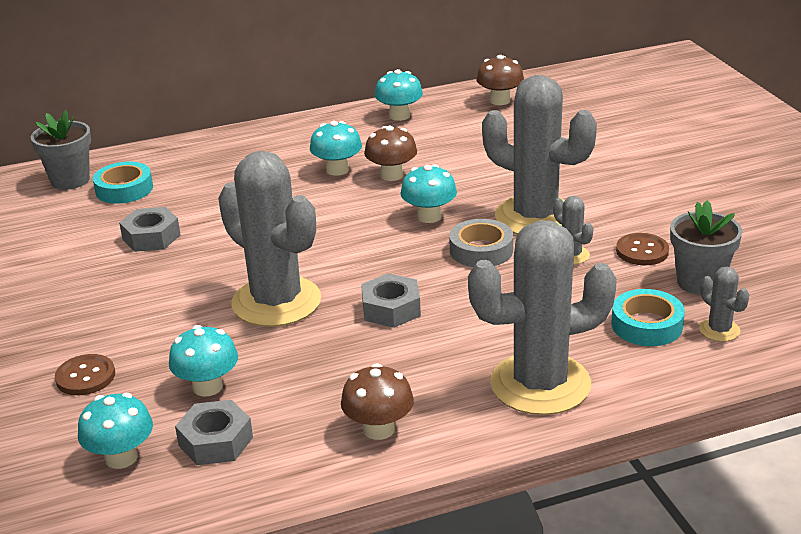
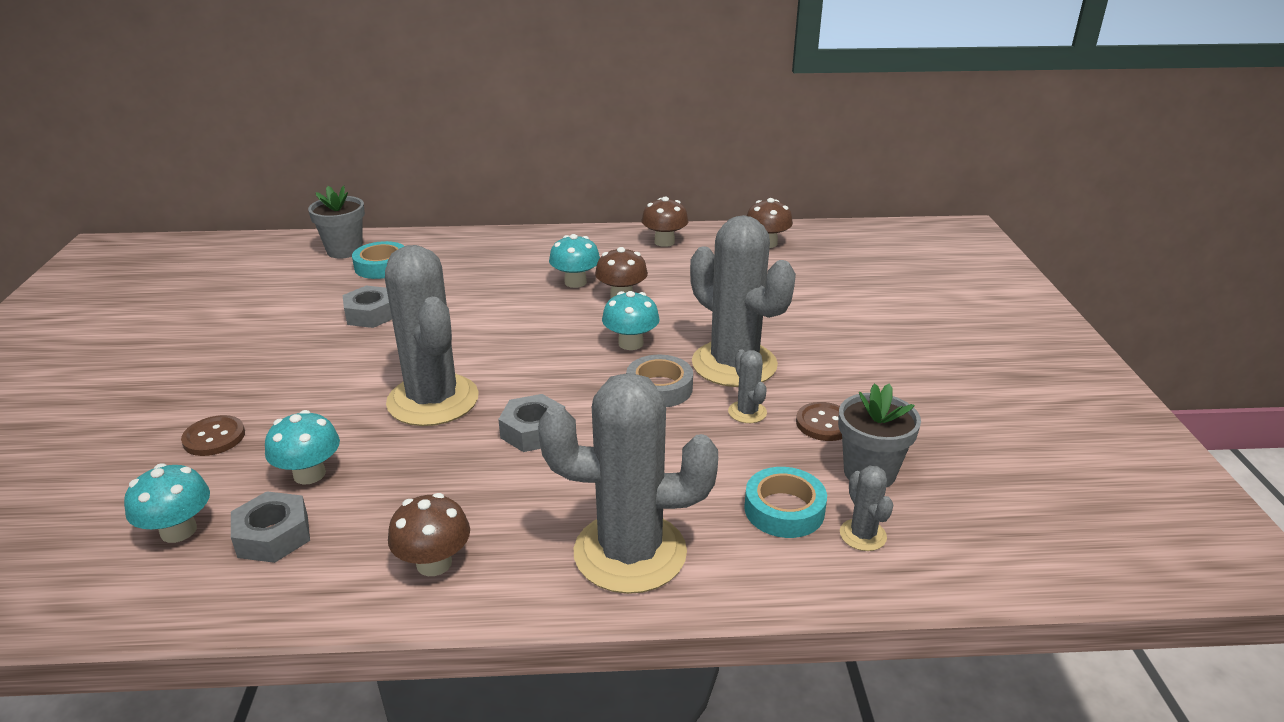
camera: 15 degrees right, 0 degrees up
(399, 116) = (664, 242): turquoise mushroom -> brown mushroom

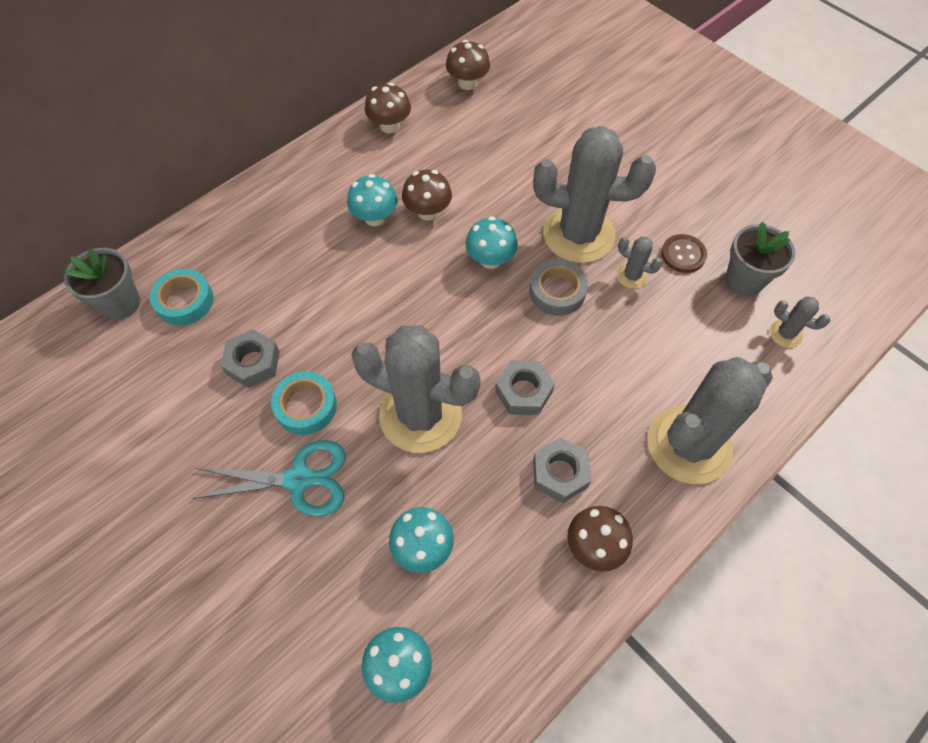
camera: 40 degrees left, 30 degrees up
(214, 437) = (304, 575): brown button -> none
(273, 536) = (469, 613): grey nut -> grey nut (560, 473)
(297, 386) = (298, 479): none -> turquoise scissors
(784, 510) = (731, 345): turquoise tape -> turquoise tape (306, 406)

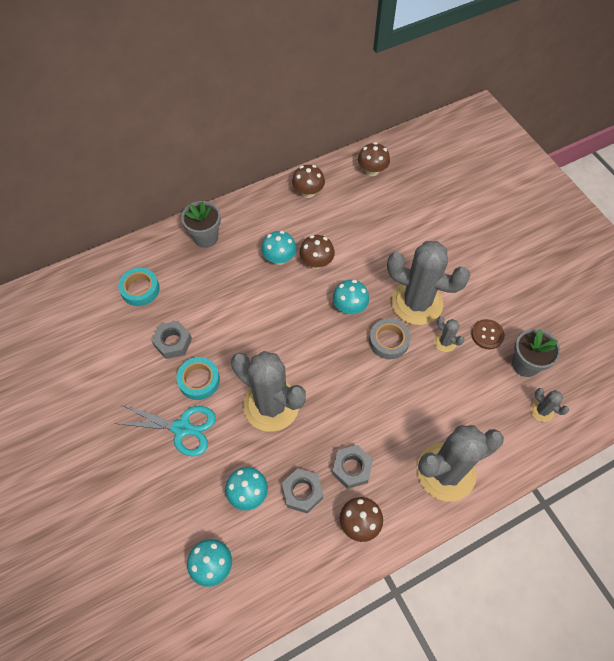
camera: 15 degrees right, 0 degrees up
(120, 303) = (100, 281): grey flower pot -> grey flower pot (206, 237)
(523, 392) = (344, 406): grey nut -> grey nut (302, 492)

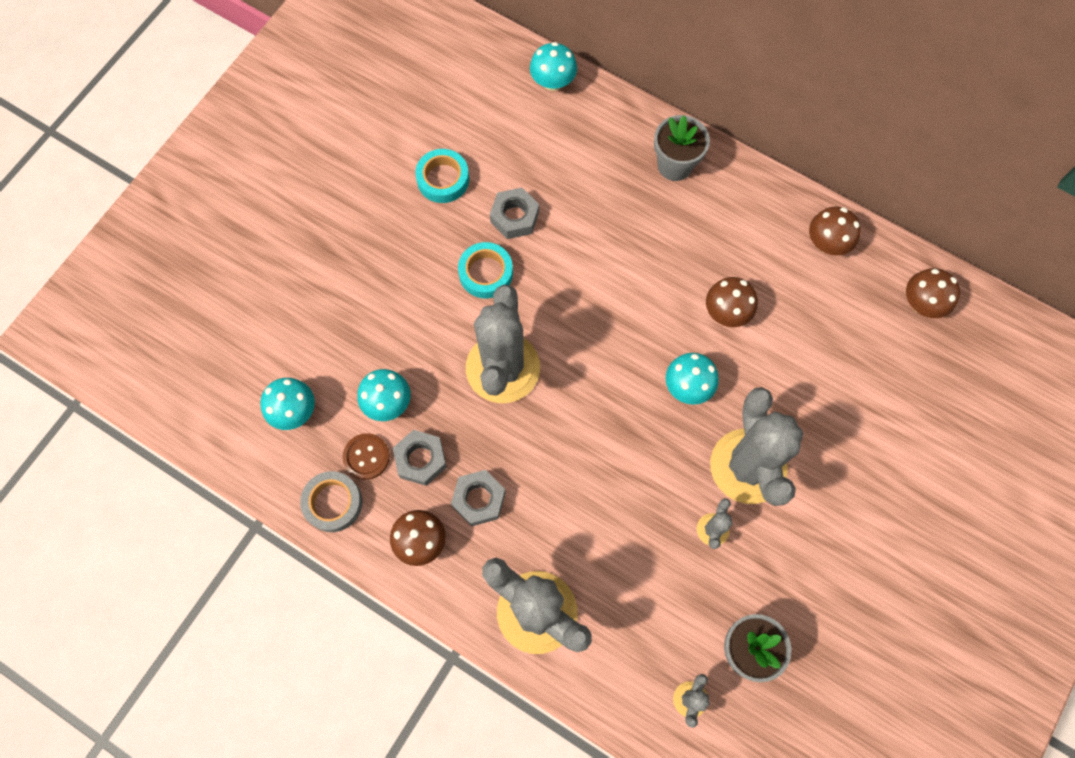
camera: 60 degrees right, 10 degrees up
(140, 289) = (558, 140): turquoise tape -> turquoise tape (443, 179)
(182, 428) = (420, 290): turquoise scissors -> none
(279, 258) = (702, 265): turquoise mushroom -> turquoise mushroom (553, 82)
(388, 341) = (669, 459): grey tape -> grey tape (333, 503)
(487, 335) = (758, 579): brown button -> brown button (366, 457)

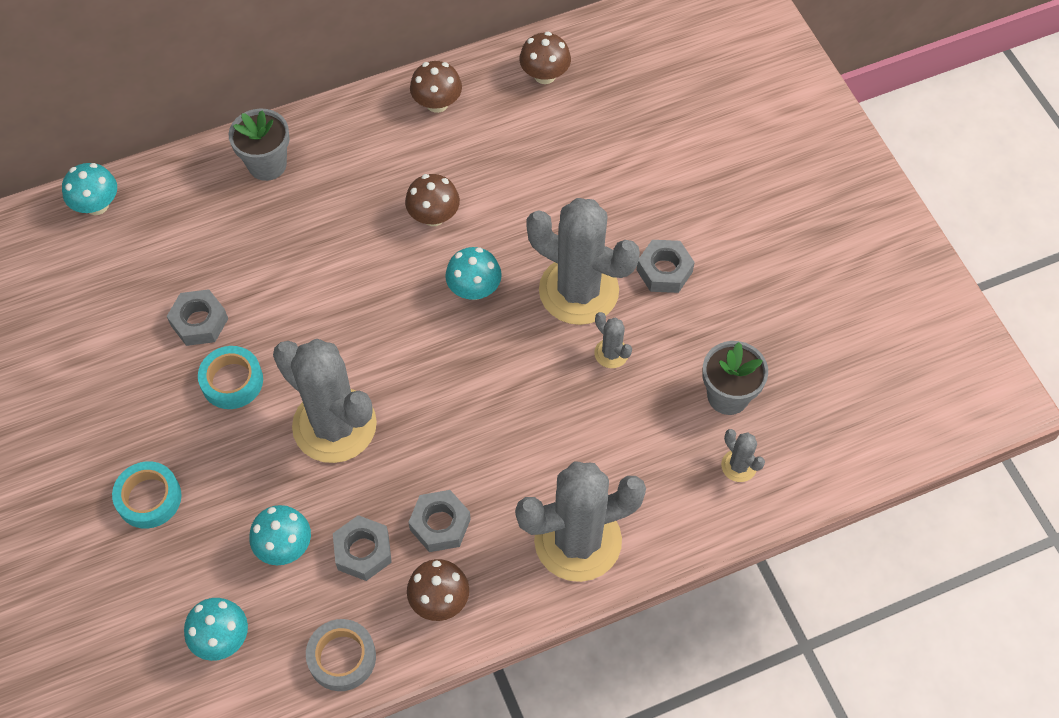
camera: 55 degrees left, 10 degrees down
(366, 457) = (321, 599): brown button -> none
(443, 179) = (106, 358): turquoise tape -> turquoise tape (149, 498)
(819, 521) = (664, 271): none -> grey nut

